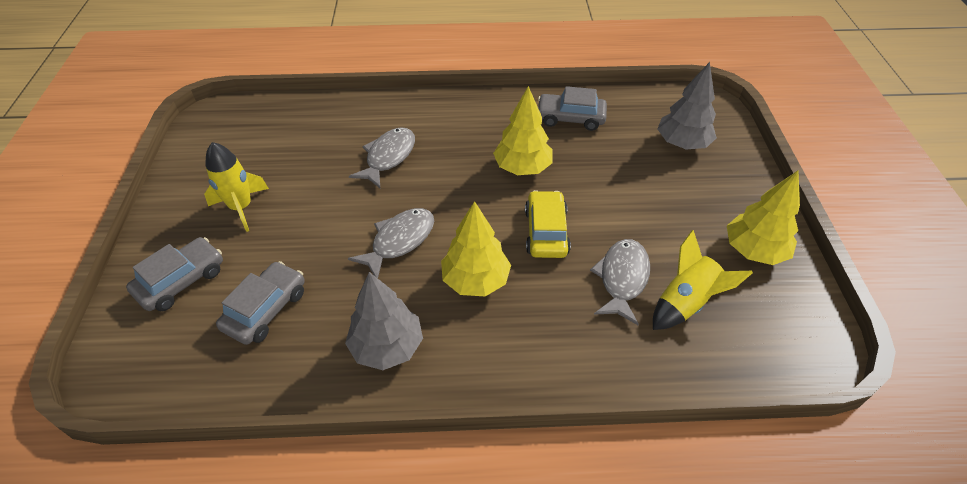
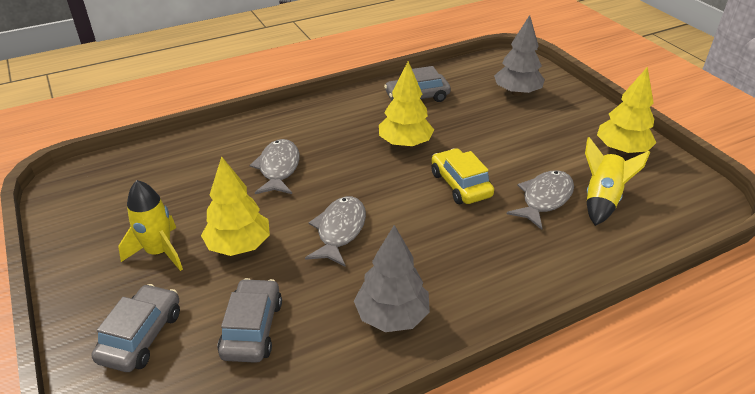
camera: 25 degrees left, 10 degrees down
(475, 280) = (430, 238): yellow tree -> yellow tree (239, 245)
(622, 279) = (544, 199): grey fish -> grey fish turned 45 degrees clockwise

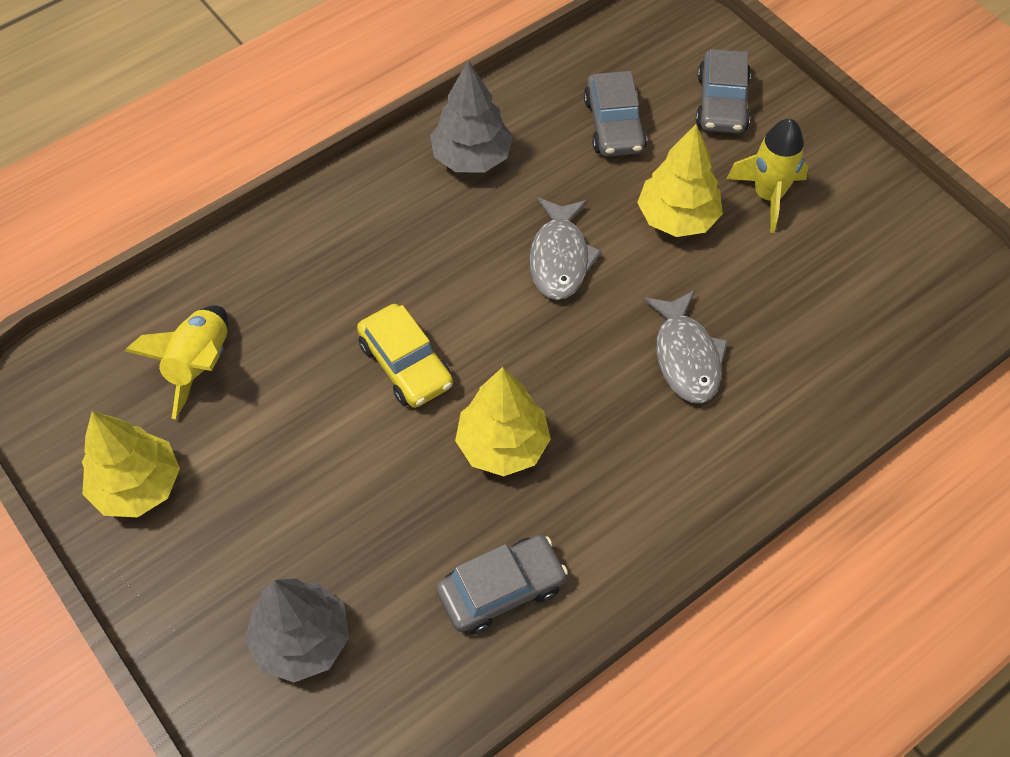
camera: 170 degrees right, 20 degrees up
(544, 199) = (283, 354): grey fish -> none

